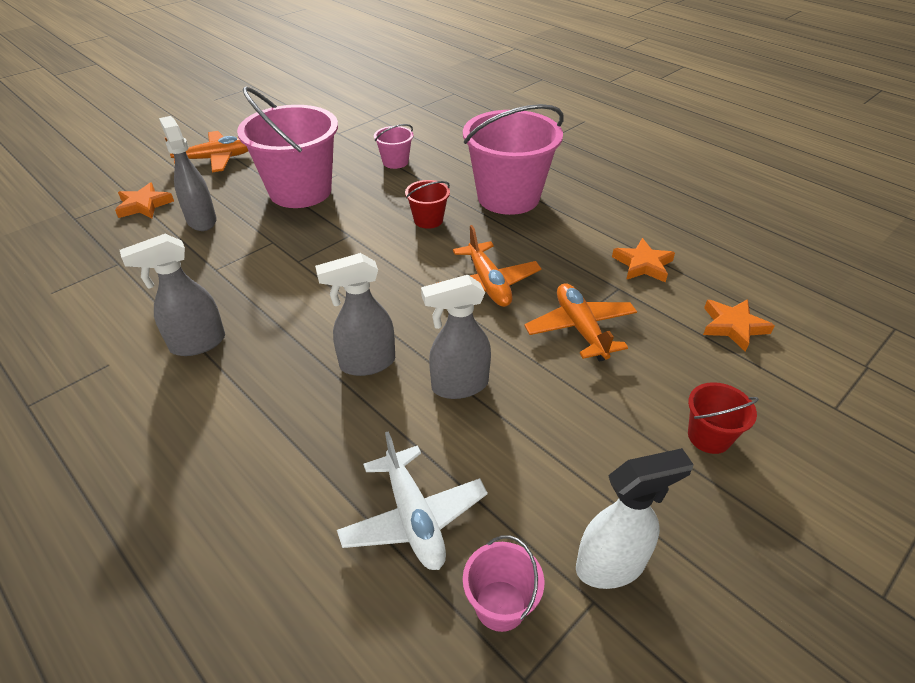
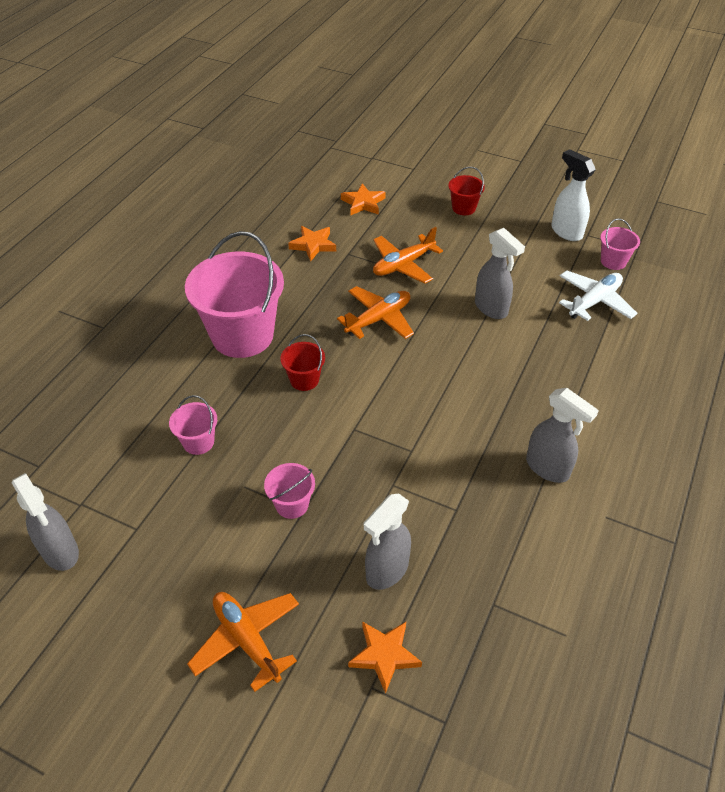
camera: 110 degrees left, 5 degrees up
(300, 191) = (292, 504): pink bucket -> pink bucket, size x0.45
(366, 363) = (501, 359): grey spray bottle -> grey spray bottle (60, 552)

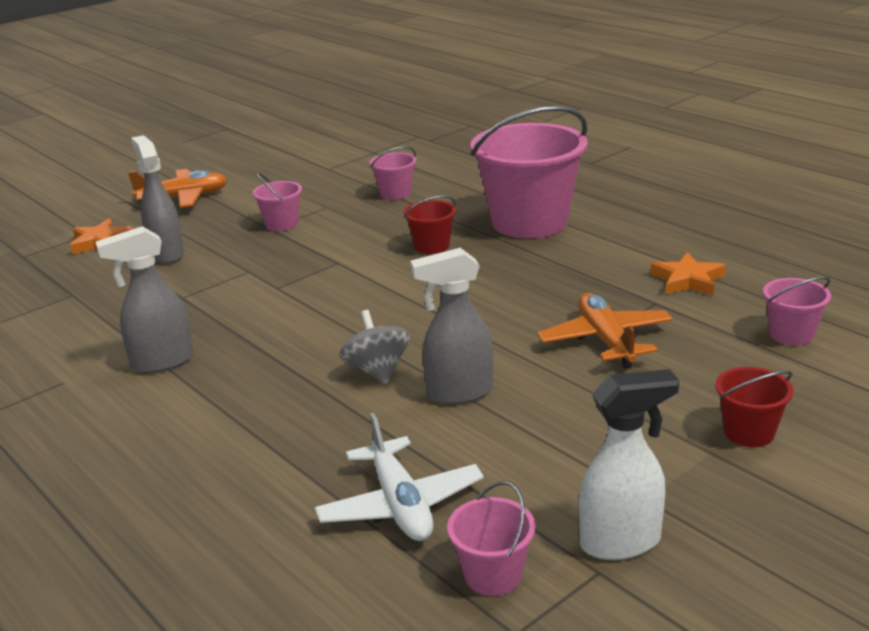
camera: 115 degrees right, 20 degrees down
(60, 552) = (335, 146): grey spray bottle -> none
(363, 203) = (791, 334): orange star -> pink bucket
(378, 319) = (499, 302): orange plane -> none
(490, 350) = (377, 371): none -> grey spinning top

